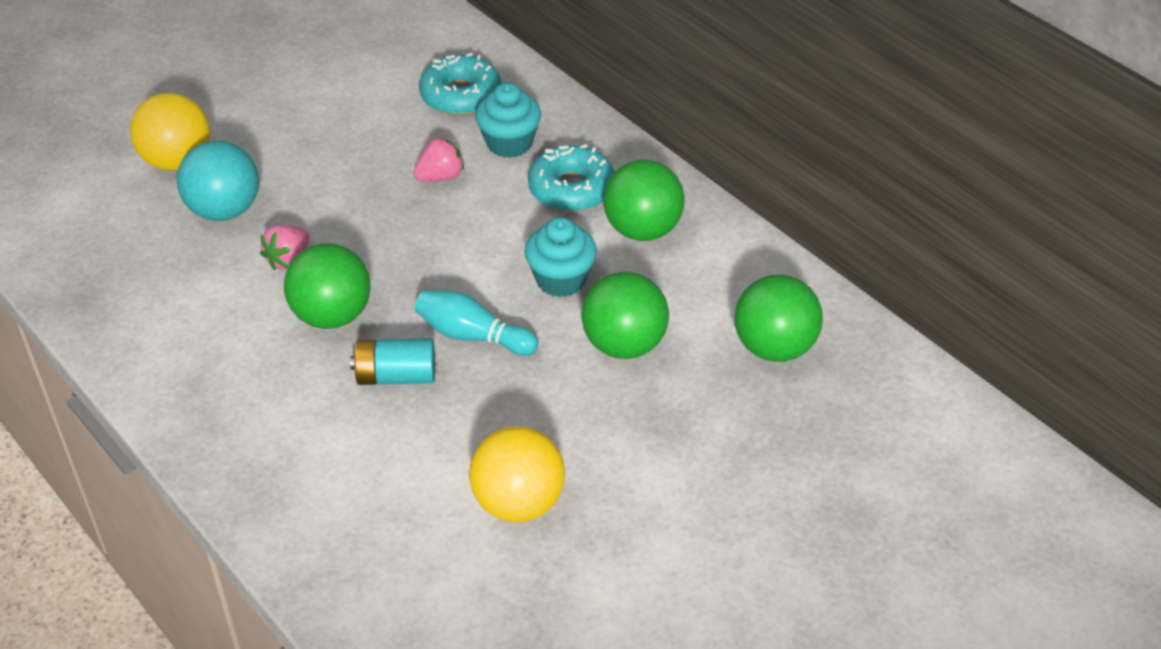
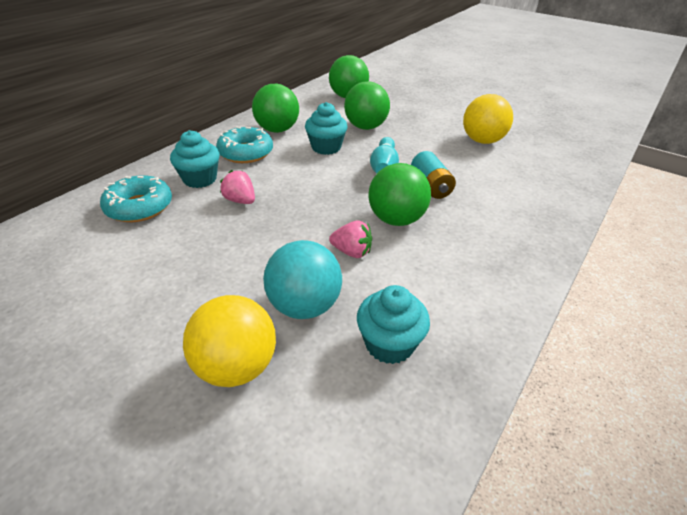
camera: 105 degrees left, 5 degrees down
(142, 260) = (389, 344): none -> turquoise cupcake

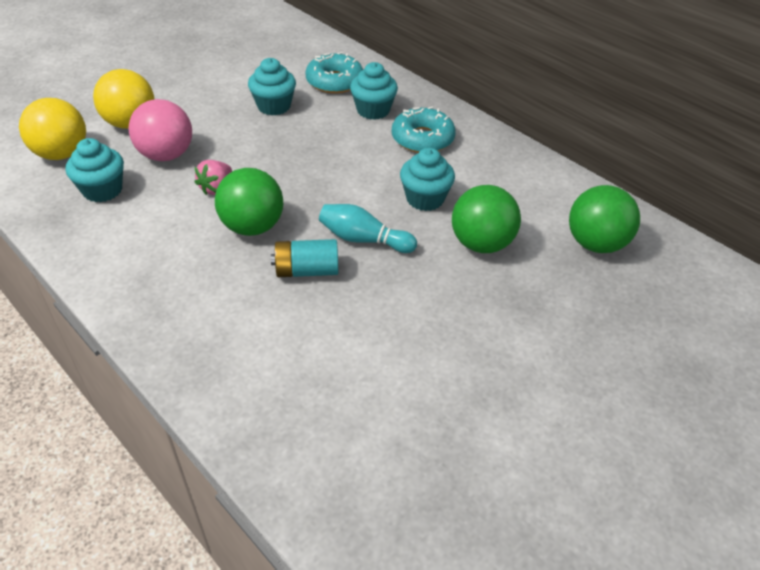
camera: 100 degrees right, 5 degrees up
(191, 241) = (274, 106): none -> turquoise cupcake
(240, 200) = (326, 132): pink strawberry -> none
(277, 130) = (479, 165): green ball -> none
(304, 306) = (166, 155): turquoise ball -> pink ball
(482, 141) = (418, 368): yellow ball -> yellow ball (62, 154)

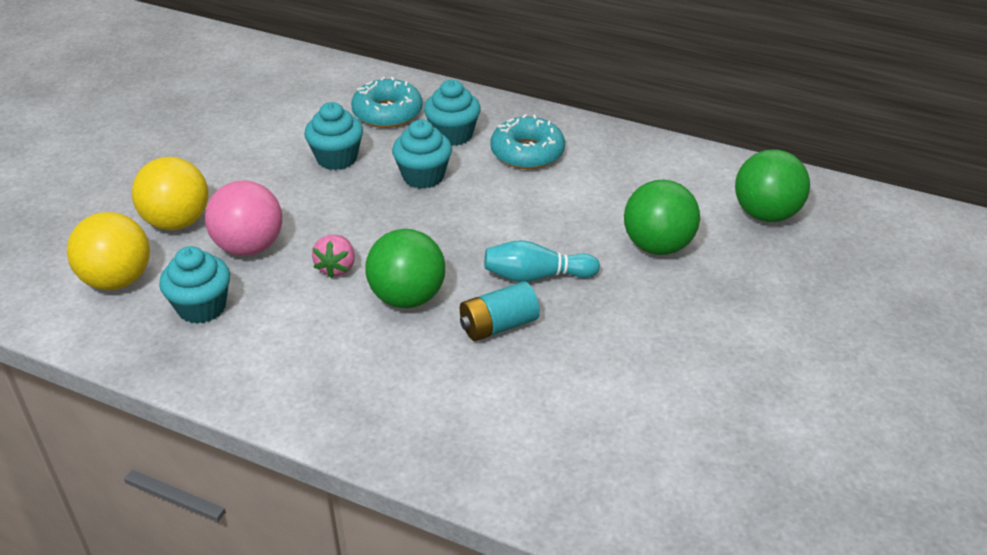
camera: 20 degrees left, 5 degrees down
(425, 199) = (571, 216): turquoise cupcake -> turquoise cupcake (423, 176)

